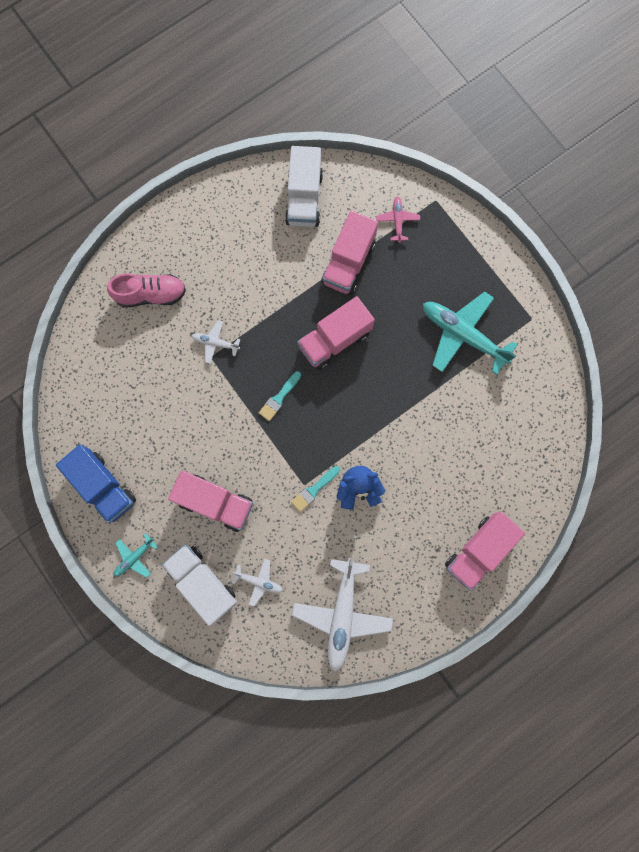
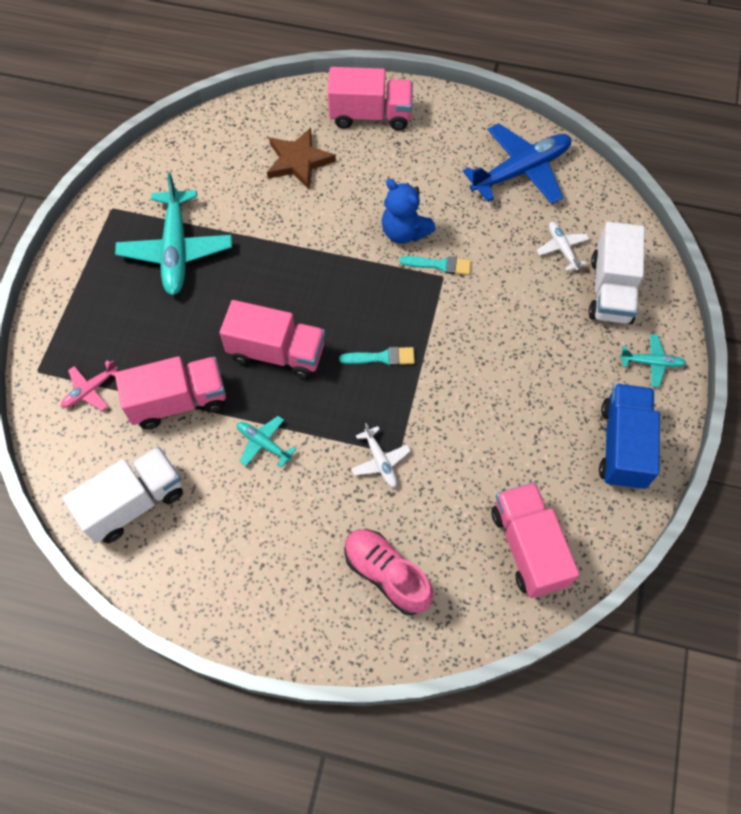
camera: 130 degrees left, 15 degrees down
(215, 503) = (533, 335): pink truck -> pink truck (528, 547)
(281, 289) = (264, 444): none -> turquoise plane
(342, 614) = (520, 171): white plane -> blue plane
(476, 467) = (298, 161): none -> brown star

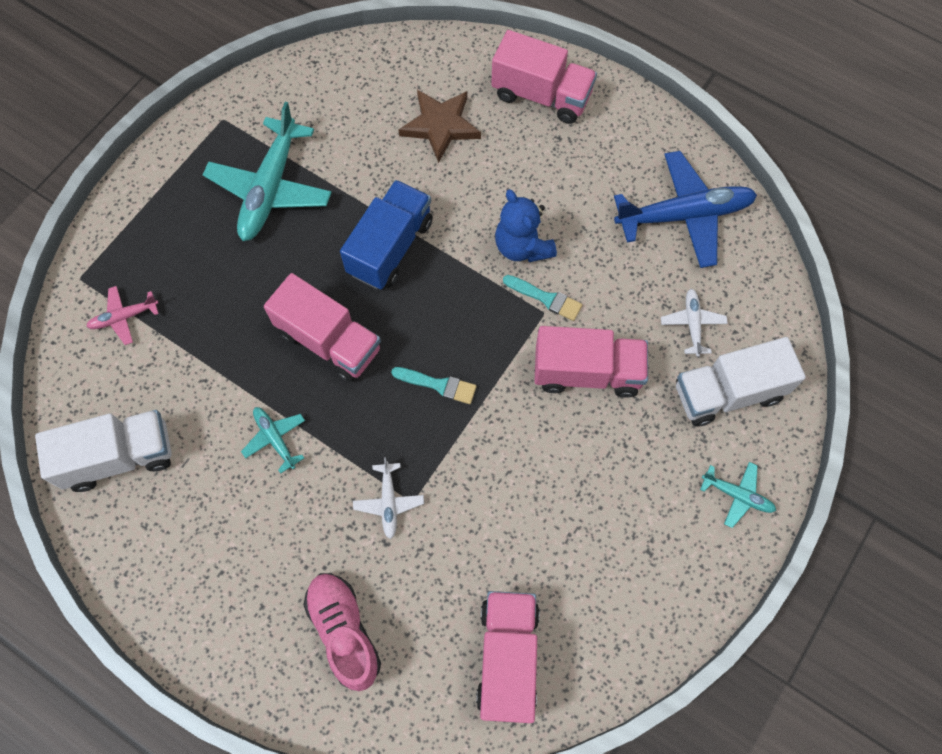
camera: 20 degrees right, 5 degrees up
(179, 401) = (207, 361): pink truck -> pink truck (587, 372)
(611, 290) = (727, 392): white truck -> white truck turned 45 degrees clockwise
(622, 445) = (662, 581): blue truck -> blue truck (390, 247)

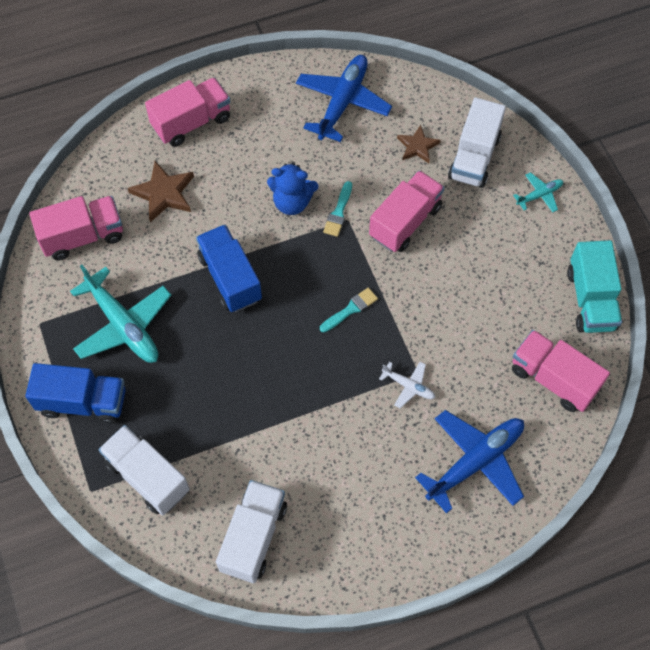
camera: 55 degrees left, 5 degrees down
(124, 317) = (147, 477): pink plane -> white truck
(166, 210) = (83, 402): none -> blue truck
(275, 439) = (315, 429): turquoise plane -> none
(329, 341) = (269, 355): pink truck -> pink truck (83, 236)
(344, 631) = (474, 462): pink shoe -> blue plane
(546, 298) = (338, 212): turquoise brush -> turquoise brush turned 135 degrees clockwise
(643, 640) = (591, 299): none -> turquoise truck
(692, 324) = (417, 146): white plane -> brown star

